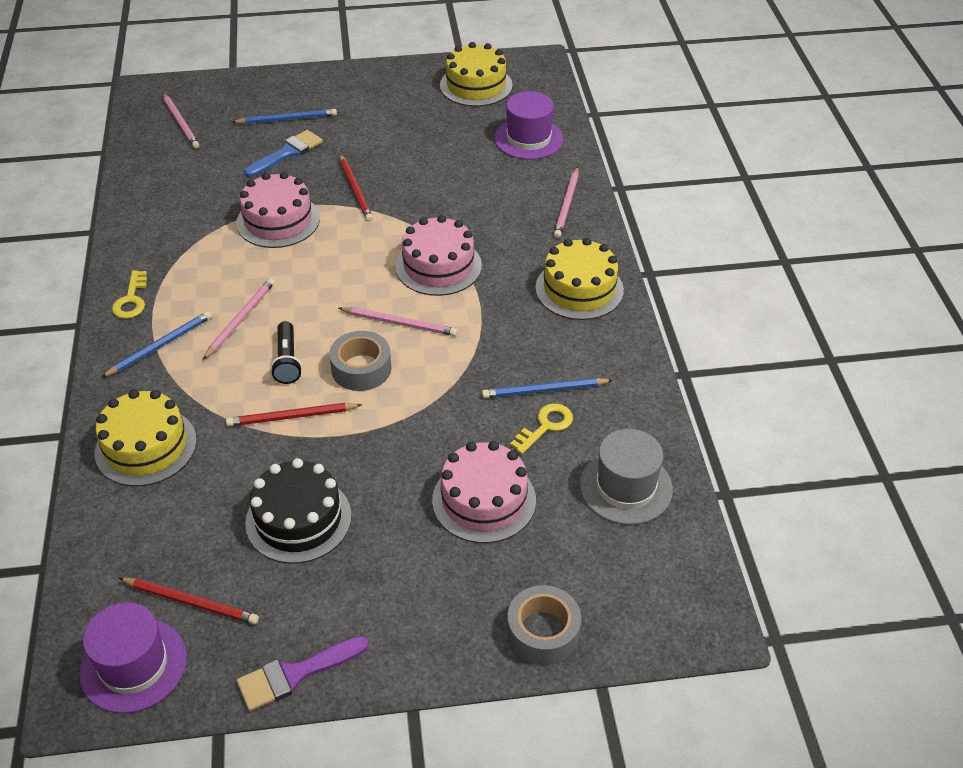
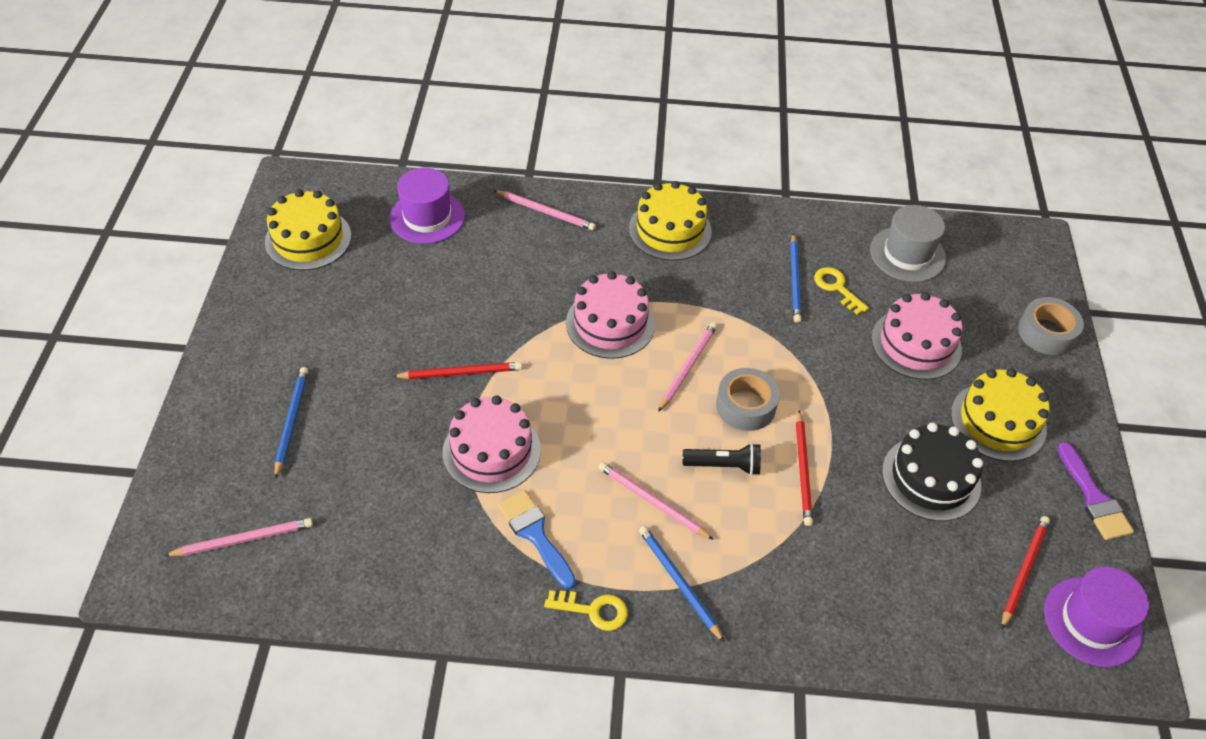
camera: 80 degrees left, 5 degrees up
(146, 446) = (829, 602): yellow cake -> yellow cake (998, 421)
(287, 153) = (363, 428): blue brush -> blue brush (535, 534)

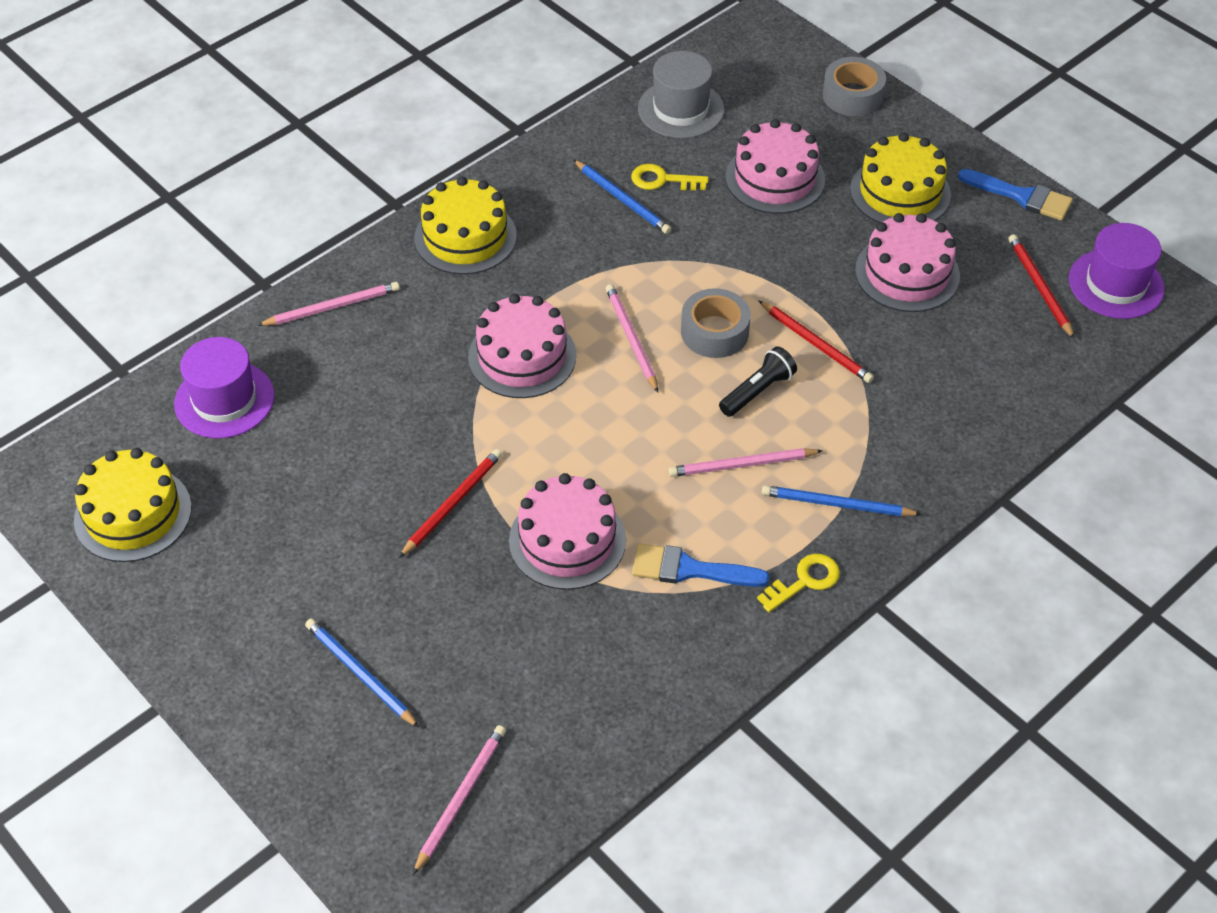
camera: 45 degrees left, 0 degrees up
(931, 478) = (907, 273): black cake -> pink cake
(1094, 498) = (1022, 196): purple brush -> blue brush

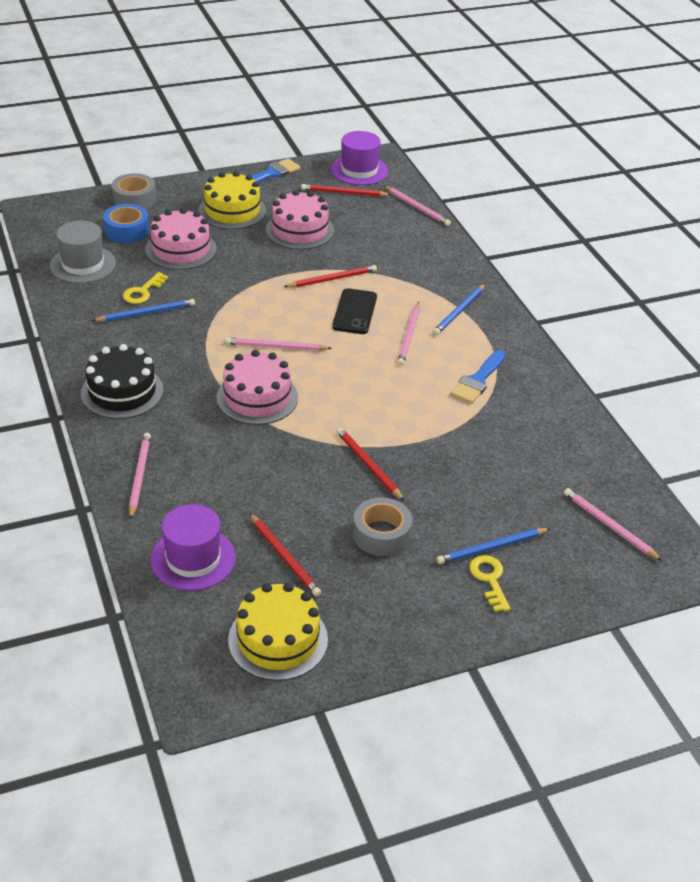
camera: 70 degrees left, 10 degrees down
(259, 477) = (284, 557): none -> red pencil
(465, 237) = (122, 392): yellow cake -> black cake
(567, 540) = (428, 423): pink cake -> none
(714, 332) = (294, 313): grey tape -> grey tape (381, 534)
(757, 391) = (354, 312): black flashlight -> black phone
(778, 116) = (126, 230): none -> blue tape
(804, 581) = (509, 340): yellow key -> yellow key (490, 580)
(1069, 379) = (417, 207): none -> pink pencil

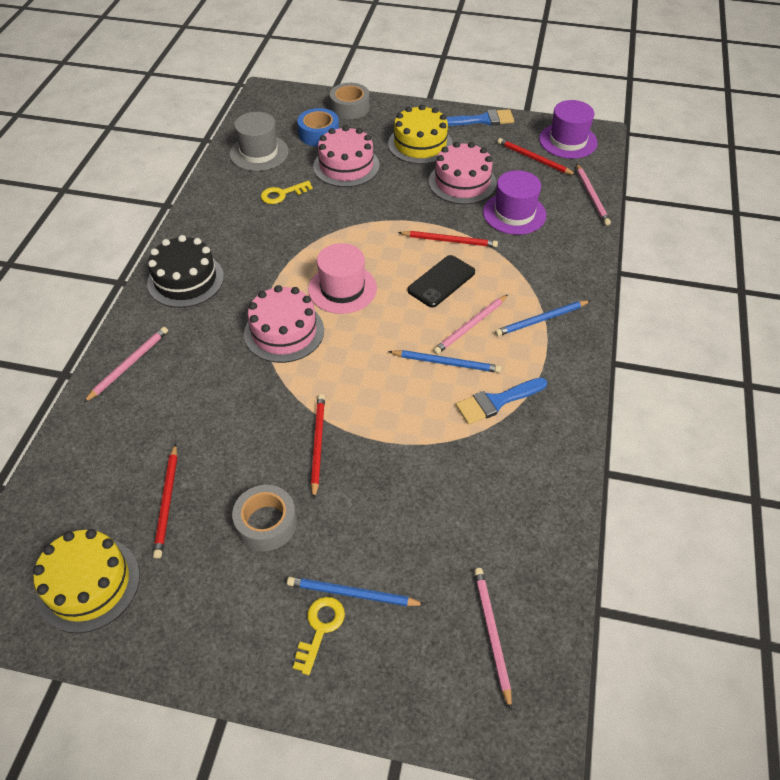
camera: 35 degrees right, 10 degrees up
(146, 313) = (267, 215): blue pencil -> blue pencil (446, 363)
(193, 558) = (97, 464): purple hat -> purple hat (514, 213)
(276, 347) = (342, 289): pink pencil -> pink hat

